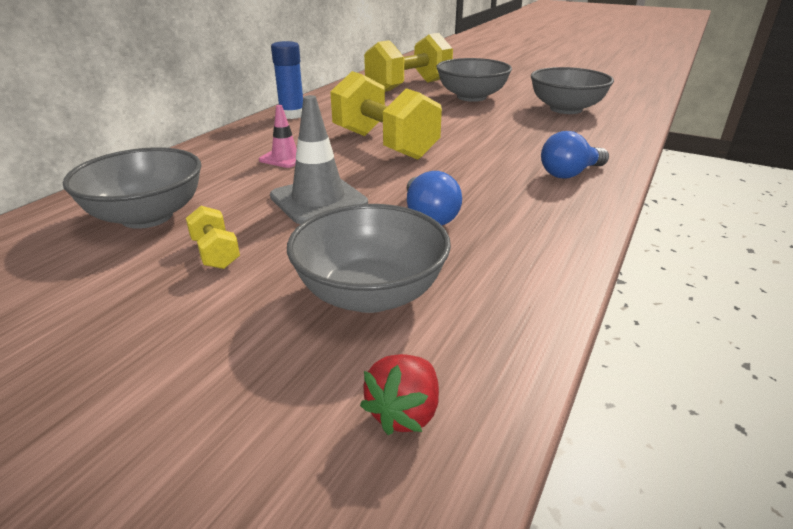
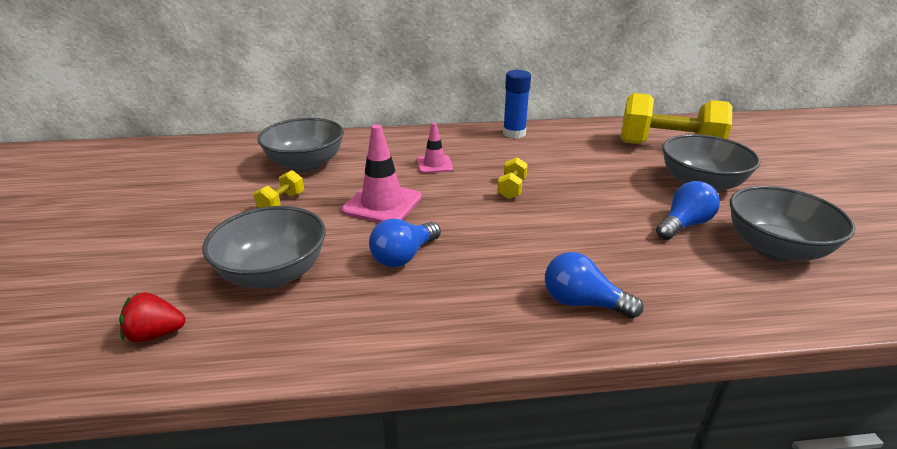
camera: 55 degrees right, 0 degrees up
(318, 200) = (382, 204): grey traffic cone -> pink traffic cone
(384, 144) = (511, 189): yellow dumbbell -> yellow dumbbell, size x0.43
(512, 117) = (684, 225): none -> blue light bulb

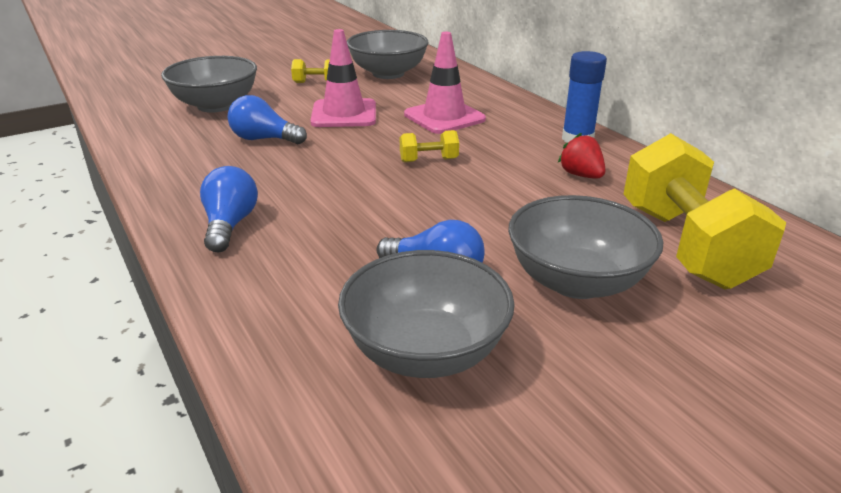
camera: 65 degrees right, 0 degrees up
(156, 334) = (139, 95): red strawberry -> red strawberry (581, 175)
(434, 164) = (444, 117): pink traffic cone -> pink traffic cone, size x1.66

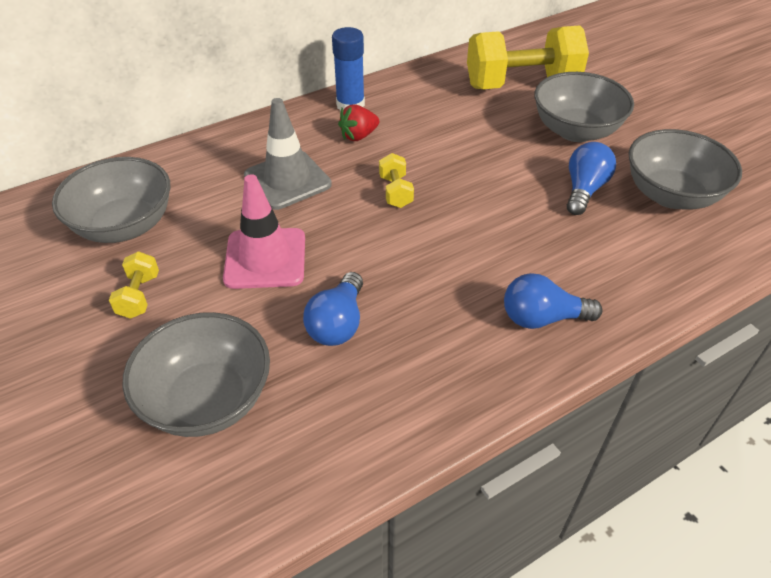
camera: 90 degrees left, 15 degrees up
(444, 117) = (287, 180): pink traffic cone -> grey traffic cone
(581, 175) = (422, 111): red strawberry -> red strawberry (358, 136)

